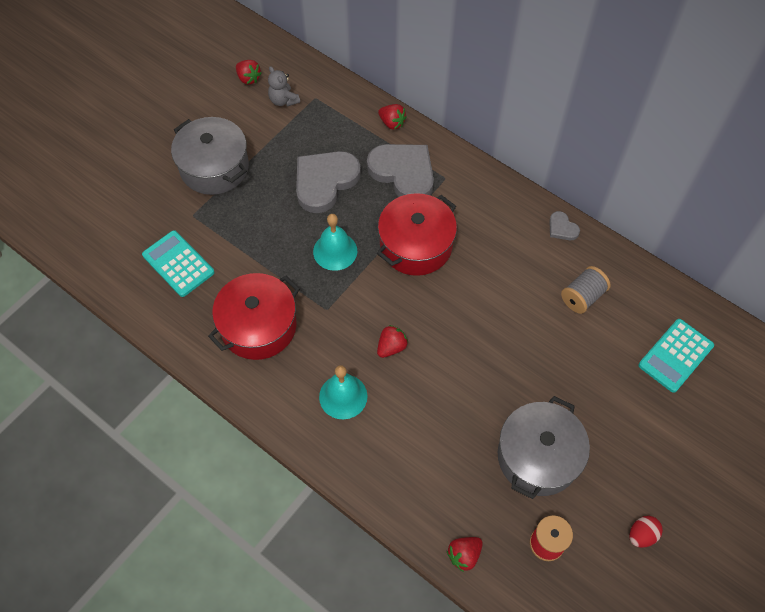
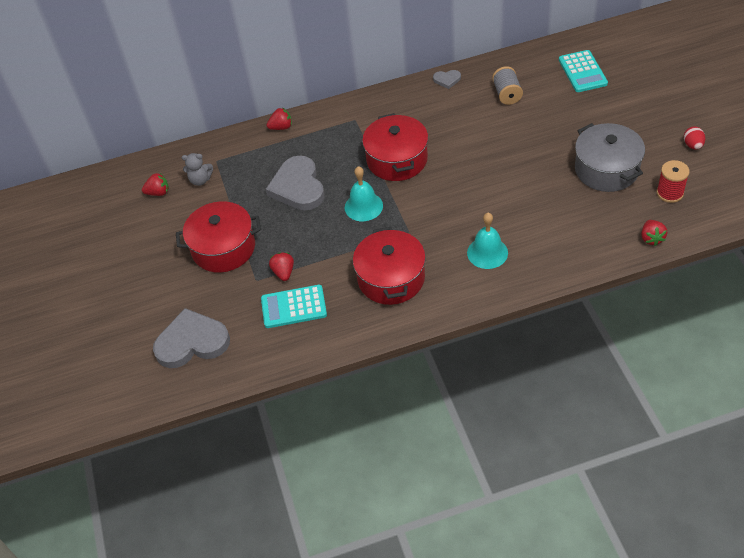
camera: 50 degrees left, 10 degrees down
(214, 167) = (223, 248): grey pot -> red pot
(391, 347) = (468, 209): red strawberry -> red strawberry (283, 272)
(403, 173) = (330, 140): grey heart -> grey heart (192, 342)

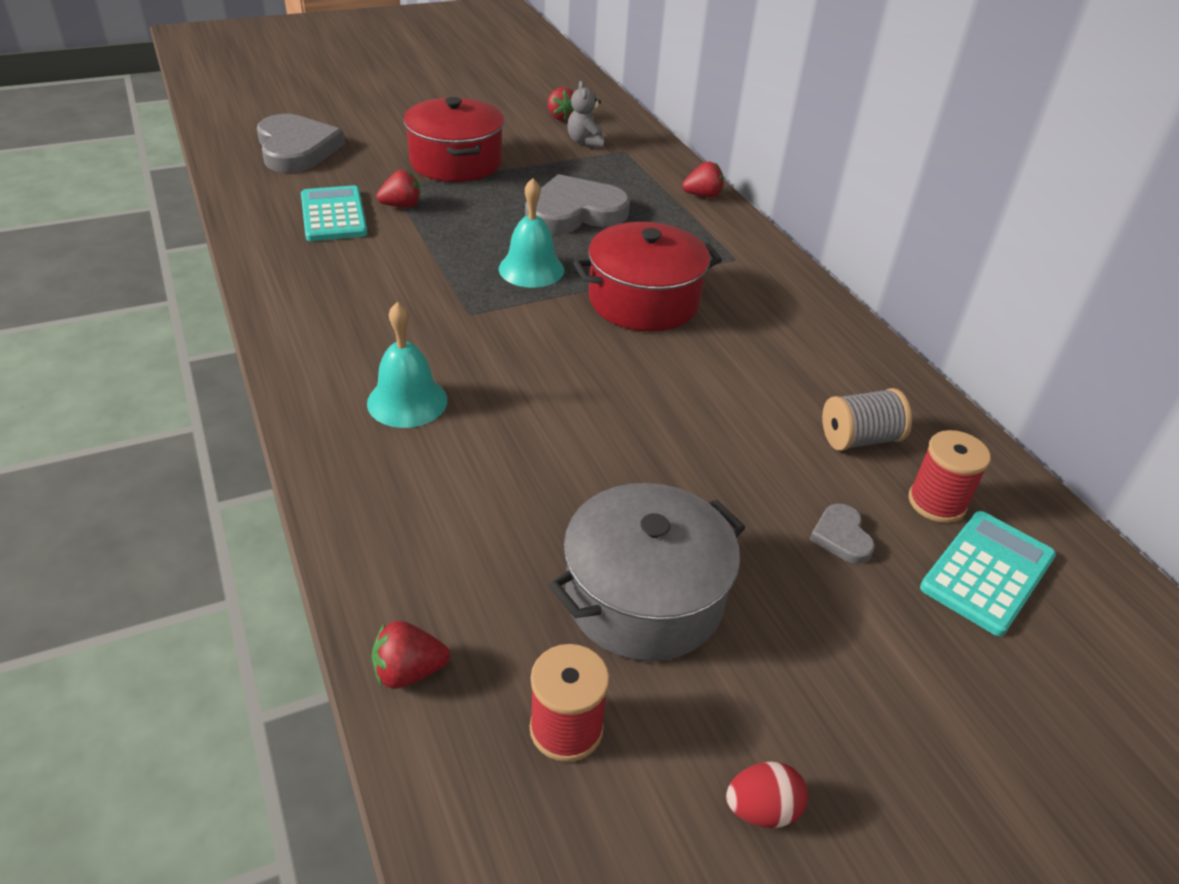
camera: 75 degrees right, 10 degrees down
(281, 127) = (703, 195): red strawberry -> red strawberry turned 75 degrees counterclockwise
(391, 278) = (368, 296): red pot -> none
(447, 80) = (875, 358): grey heart -> grey heart (841, 536)
(545, 78) = (936, 502): none -> red spool
(582, 72) = (987, 572): turquoise calculator -> turquoise calculator turned 150 degrees clockwise

